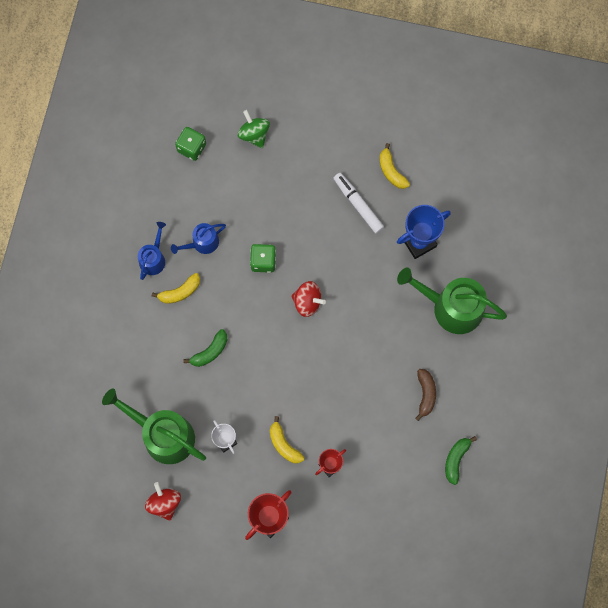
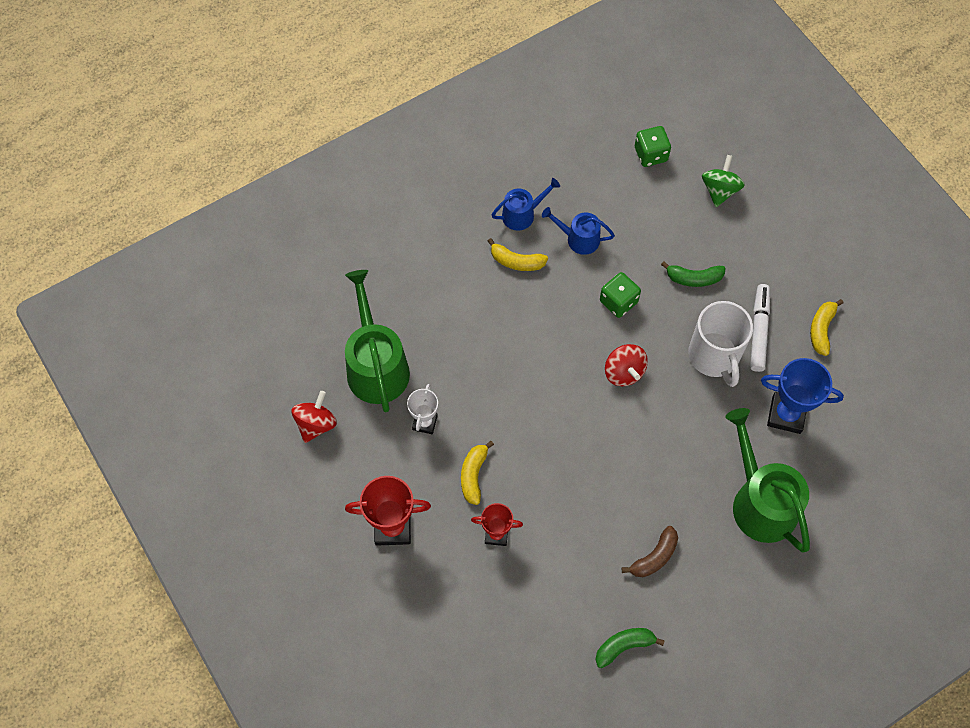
camera: 45 degrees right, 10 degrees down
(210, 352) = (490, 334): green banana -> green banana (693, 278)
(348, 244) = (714, 356): none -> white mug

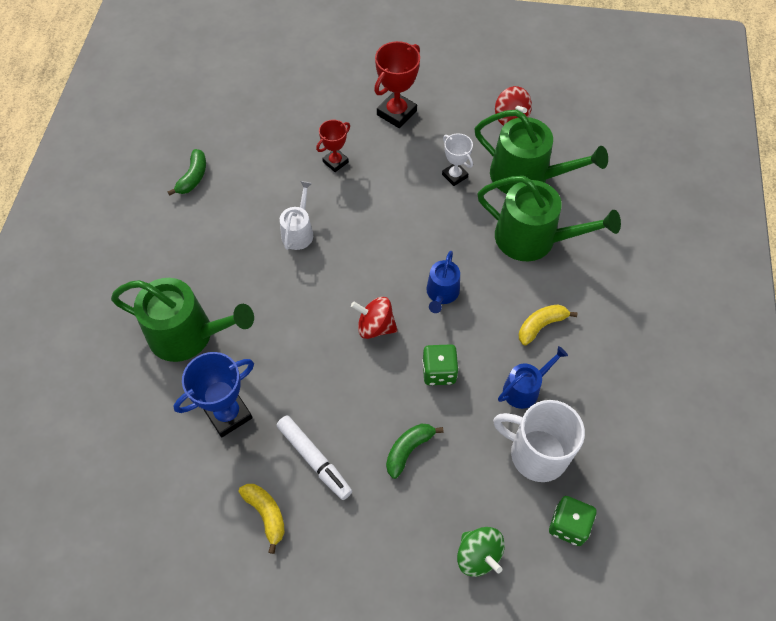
camera: 130 degrees right, 5 degrees down
(439, 318) = (533, 239): none -> green watering can
(473, 475) = (389, 177): yellow banana -> none
(522, 214) = (585, 363): blue watering can -> blue watering can (441, 293)
(595, 501) = (298, 232): none -> white watering can
(654, 557) = (225, 237): brown banana -> none
(714, 356) = (325, 403): white mug -> white mug (536, 453)

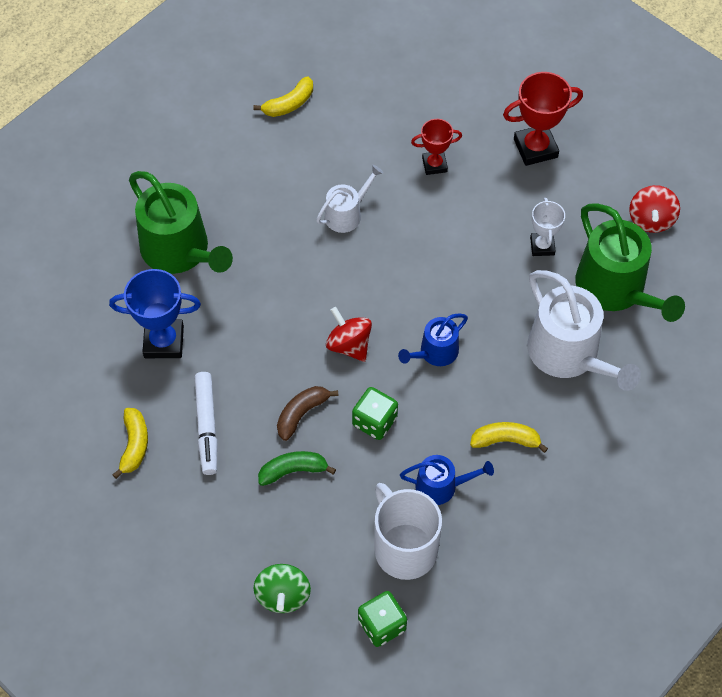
camera: 35 degrees right, 0 degrees up
(193, 177) = (289, 104): green banana -> yellow banana
(380, 401) = (301, 414): none -> brown banana
(533, 239) = (569, 354): green watering can -> white watering can

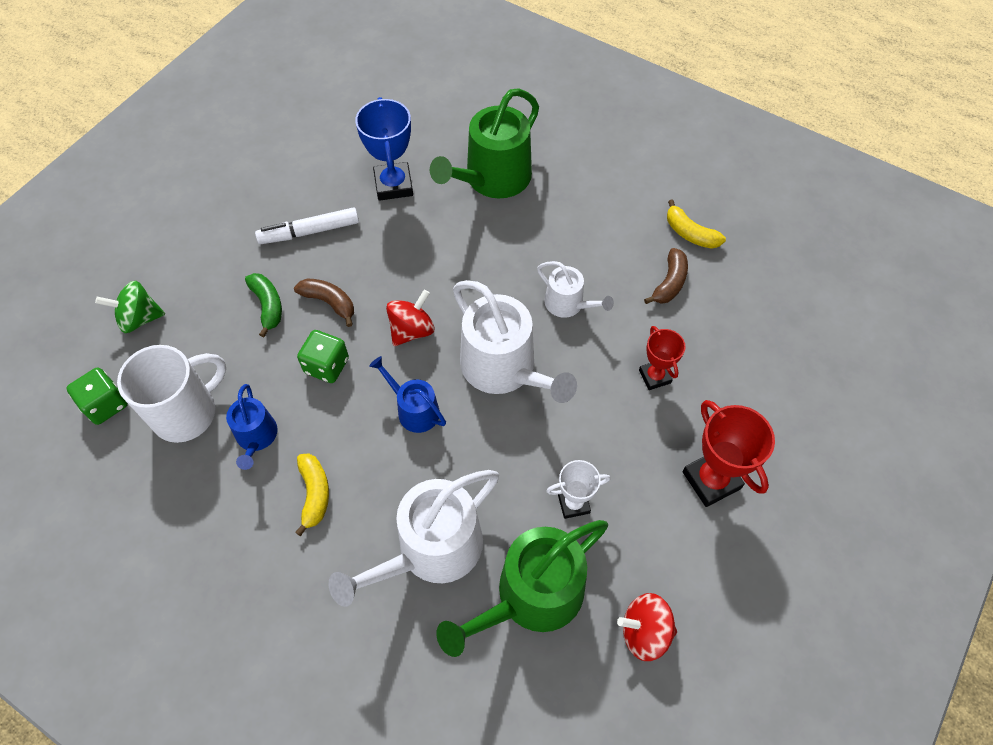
camera: 80 degrees right, 0 degrees up
(134, 445) = (286, 184): yellow banana -> none
(340, 132) = (669, 283): none -> brown banana
(405, 276) = (504, 368): none -> white watering can

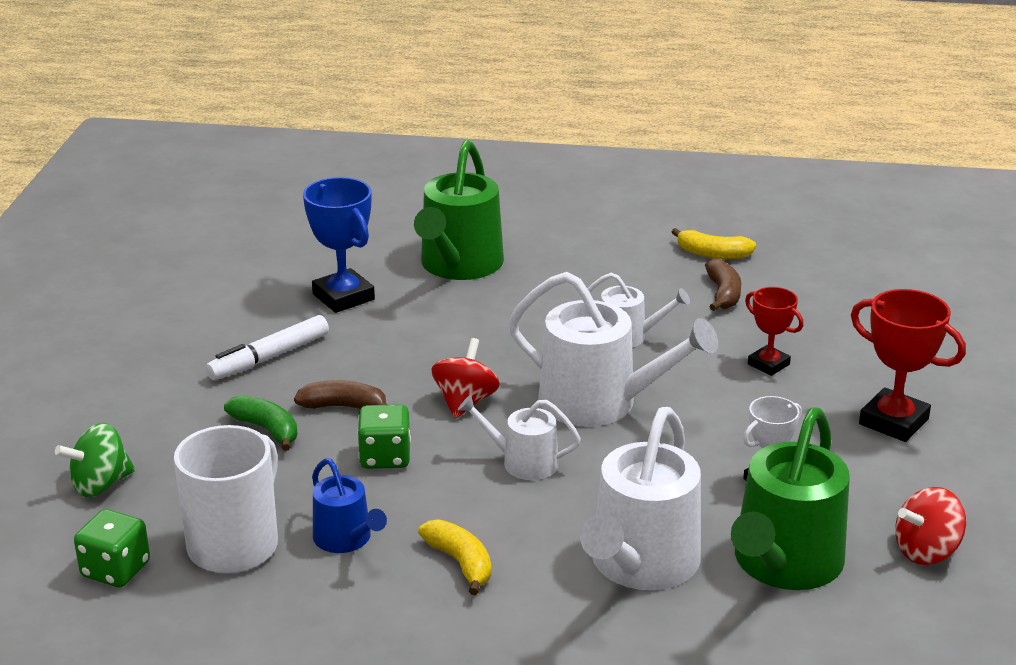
camera: 25 degrees left, 30 degrees down
(414, 410) = (523, 462): blue watering can -> white watering can

